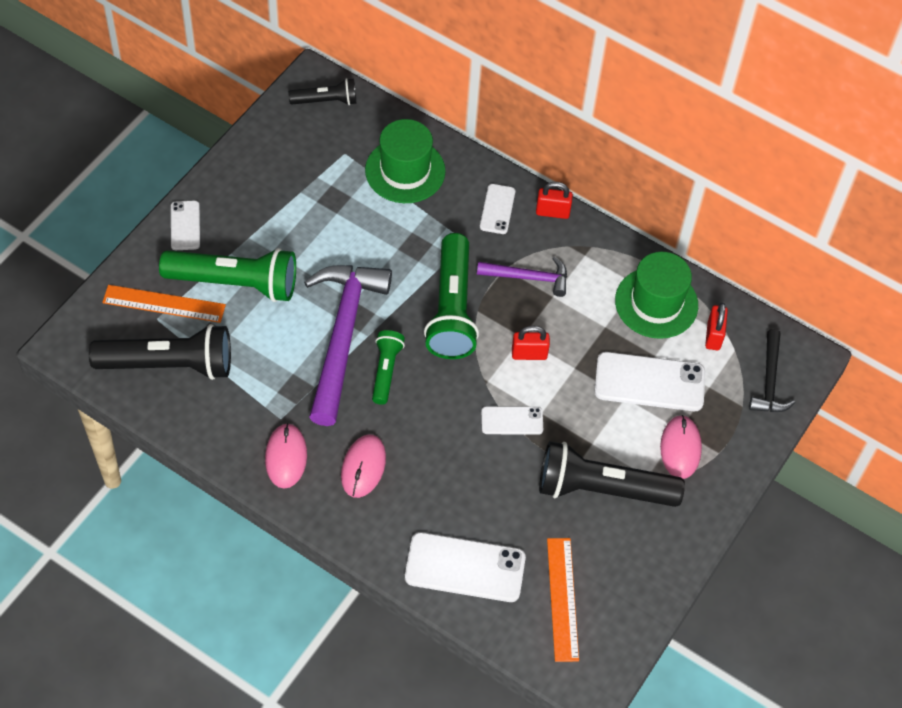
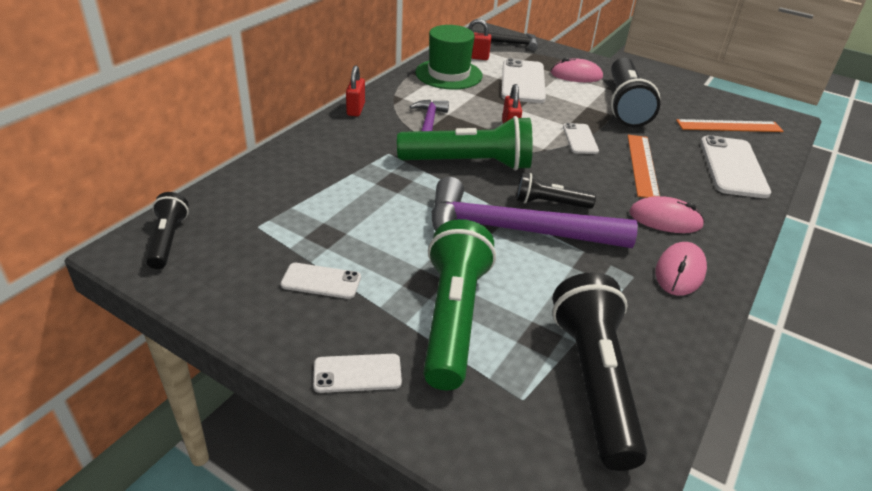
camera: 90 degrees left, 20 degrees down
(164, 304) = (496, 392): orange ruler -> orange ruler (642, 165)
(286, 457) = (680, 272): pink mouse -> pink mouse turned 60 degrees counterclockwise
(386, 371) = (550, 203): green flashlight -> black flashlight
(405, 171) = (292, 185): green hat -> none
(497, 209) = (350, 135): white phone -> white phone (321, 281)

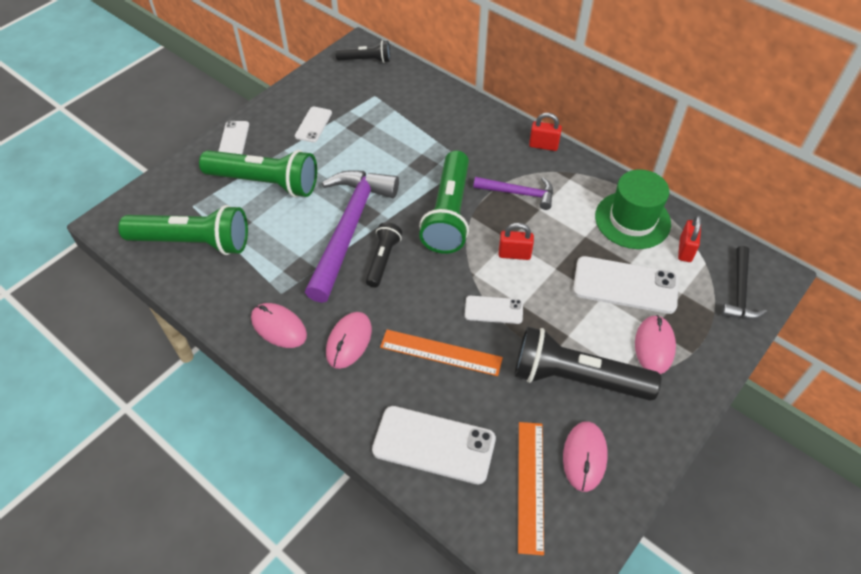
camera: 100 degrees right, 15 degrees up
(594, 381) = (193, 242): black flashlight -> green flashlight
(689, 105) = (584, 457): none -> pink mouse

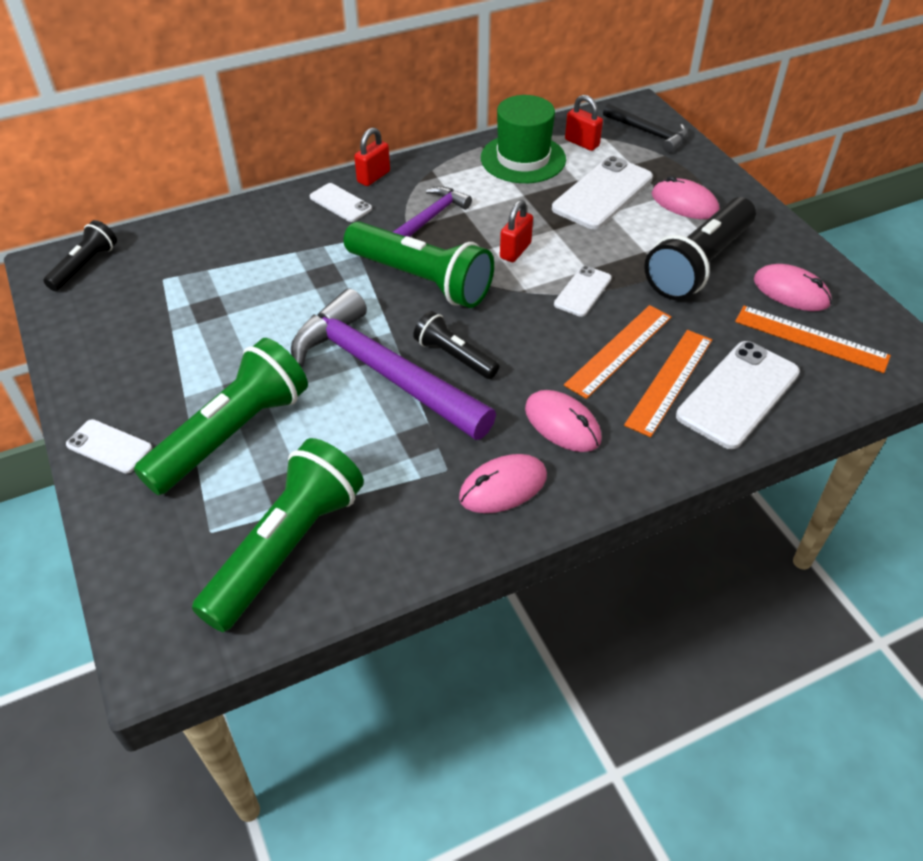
camera: 65 degrees left, 5 degrees down
(313, 125) = (162, 353): white phone -> white phone (340, 203)
(424, 394) = (669, 381): none -> orange ruler

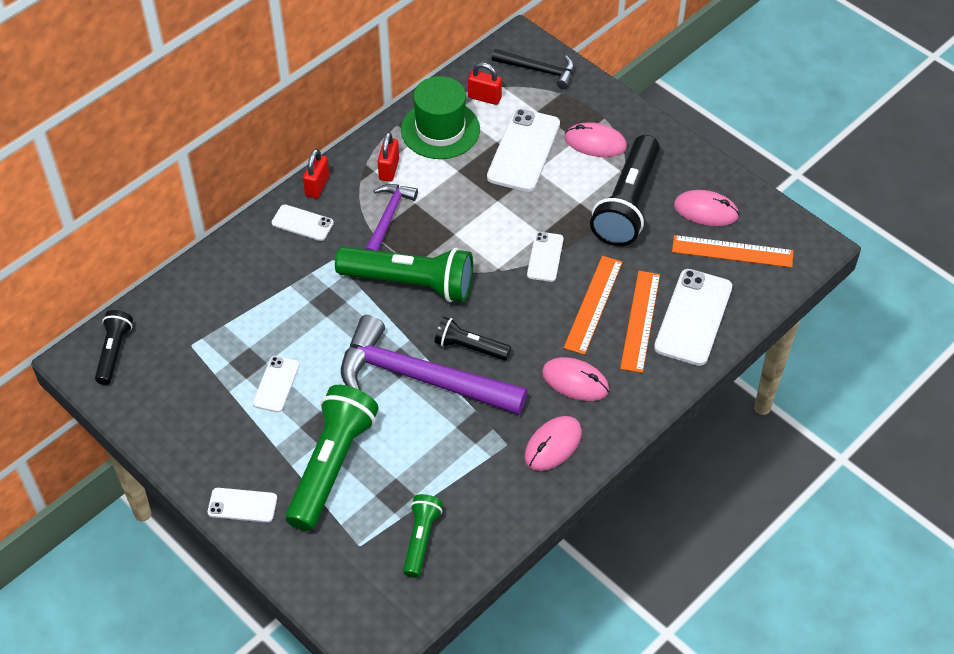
camera: 20 degrees left, 5 degrees up
(224, 337) = (276, 384): none -> white phone
(286, 547) = (421, 539): green flashlight -> green flashlight, size x0.54
(515, 251) = (475, 232): red padlock -> red padlock (389, 169)

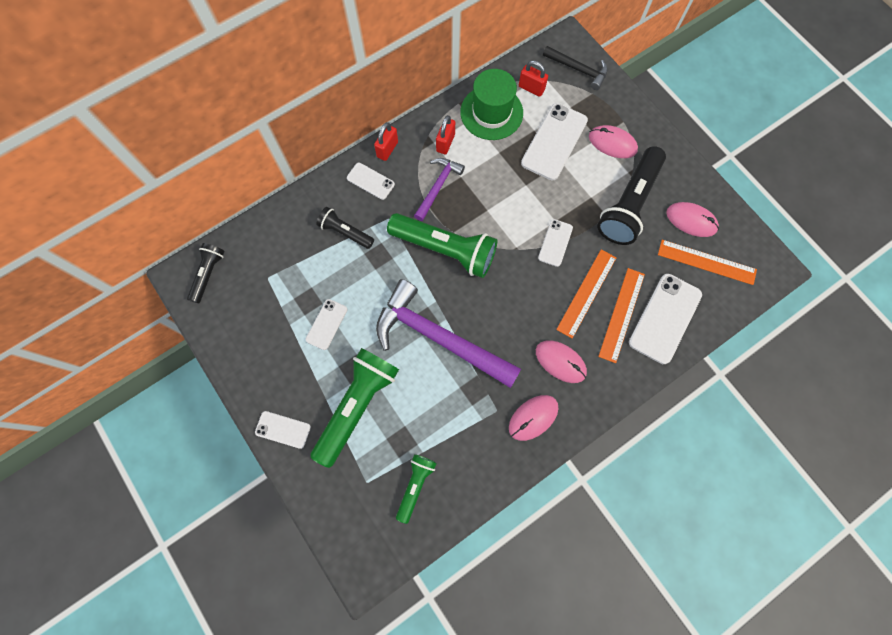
camera: 10 degrees right, 20 degrees up
(469, 347) = (482, 316): black flashlight -> black flashlight (345, 232)

